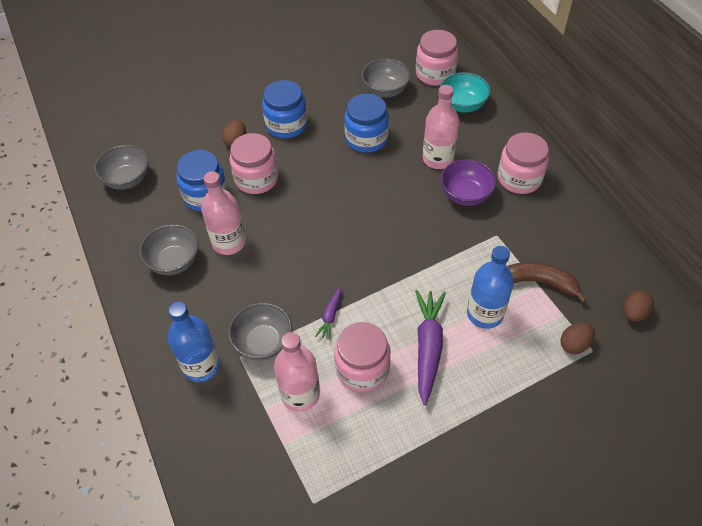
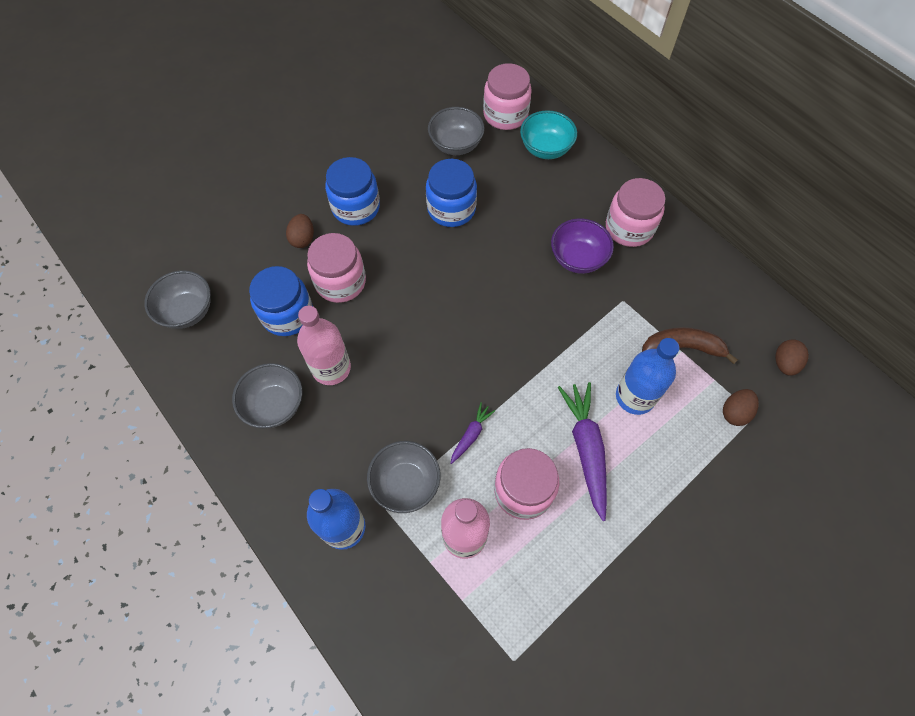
camera: 15 degrees left, 10 degrees up
(330, 316) = (471, 435): purple carrot -> purple carrot turned 150 degrees counterclockwise
(438, 159) = (536, 220): pink bottle -> none

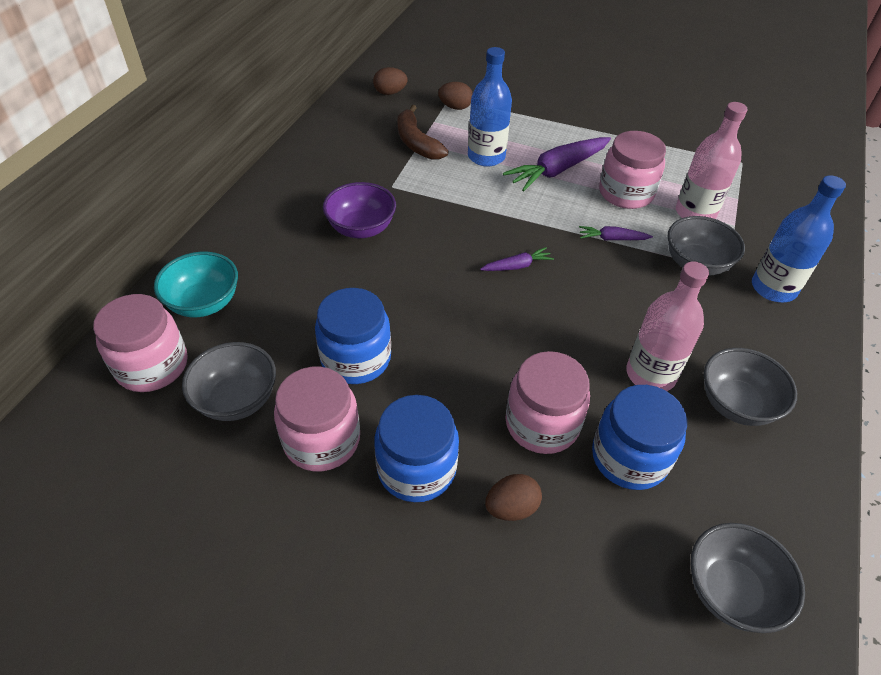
camera: 120 degrees left, 15 degrees down
(480, 343) = (517, 266): none -> purple carrot
(629, 228) = (297, 203): pink jar -> pink jar (322, 440)

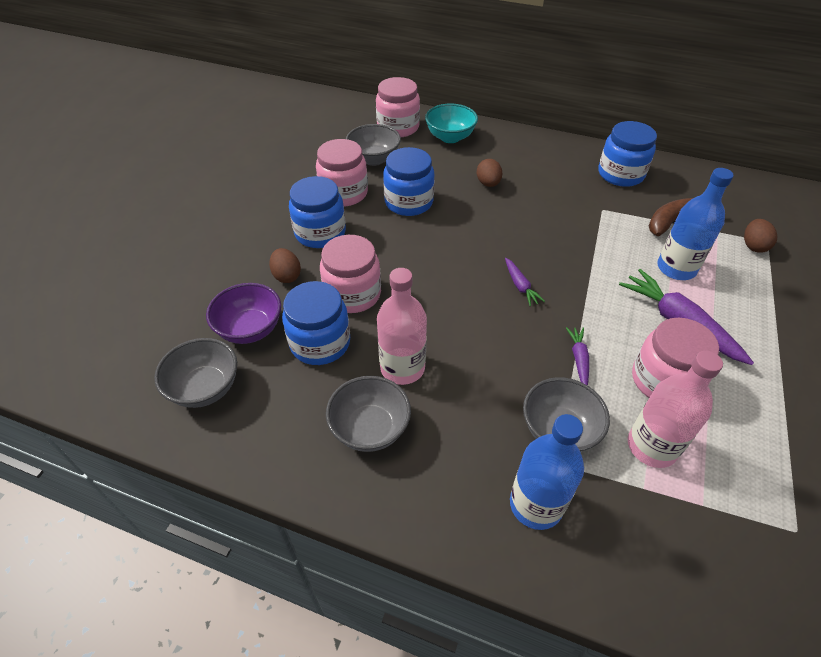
camera: 90 degrees right, 0 degrees up
(330, 162) = (620, 174): none -> blue jar
(361, 228) = (542, 196): purple bowl -> purple bowl (250, 329)
(390, 92) = (750, 201): brown egg -> brown egg (488, 183)

